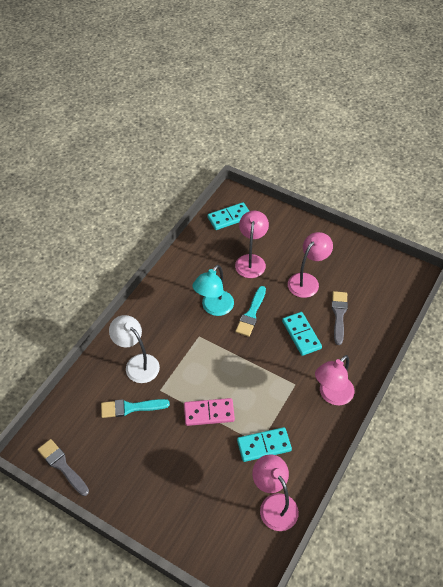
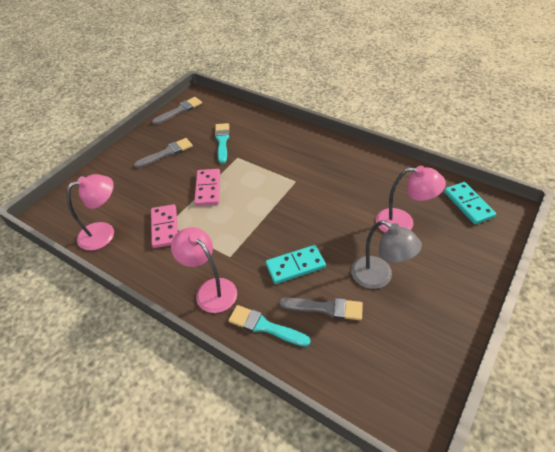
camera: 95 degrees right, 5 degrees down
(137, 363) = (266, 142): white lamp -> none
(148, 466) = (166, 153): none -> grey brush
(214, 308) = (331, 191): turquoise lamp -> none
(251, 314) = (324, 221): turquoise brush -> turquoise brush (265, 326)
(264, 445) = (165, 227): turquoise domino -> pink domino
(307, 281) = (379, 277): pink lamp -> grey lamp

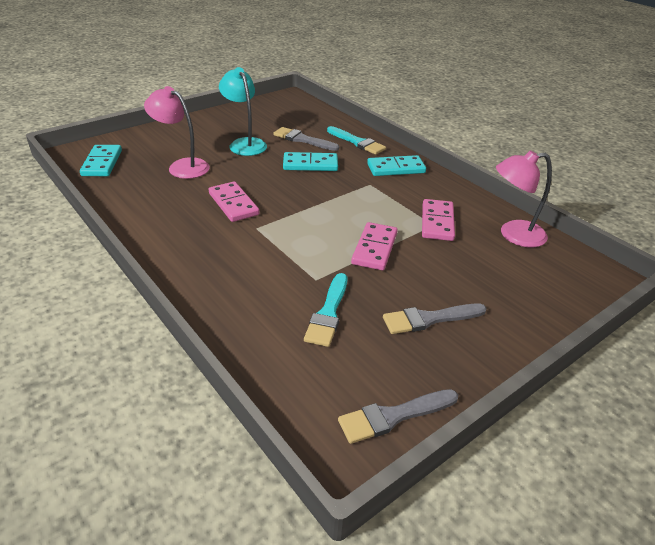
camera: 165 degrees left, 10 degrees down
(210, 289) = (396, 168): pink lamp -> turquoise domino
(327, 196) = (233, 204): none -> pink domino
(379, 277) = (245, 143): grey lamp -> turquoise lamp

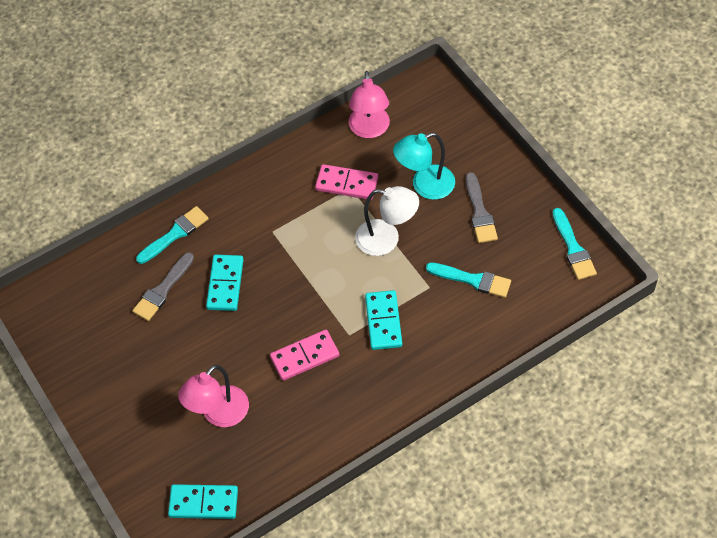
camera: 80 degrees left, 20 degrees up
(245, 143) = (167, 352): turquoise lamp -> turquoise lamp (425, 186)
(374, 248) = (386, 239): pink domino -> white lamp
(393, 416) = (573, 248): grey brush -> turquoise brush
(396, 168) = (241, 203): turquoise domino -> turquoise domino (383, 321)

